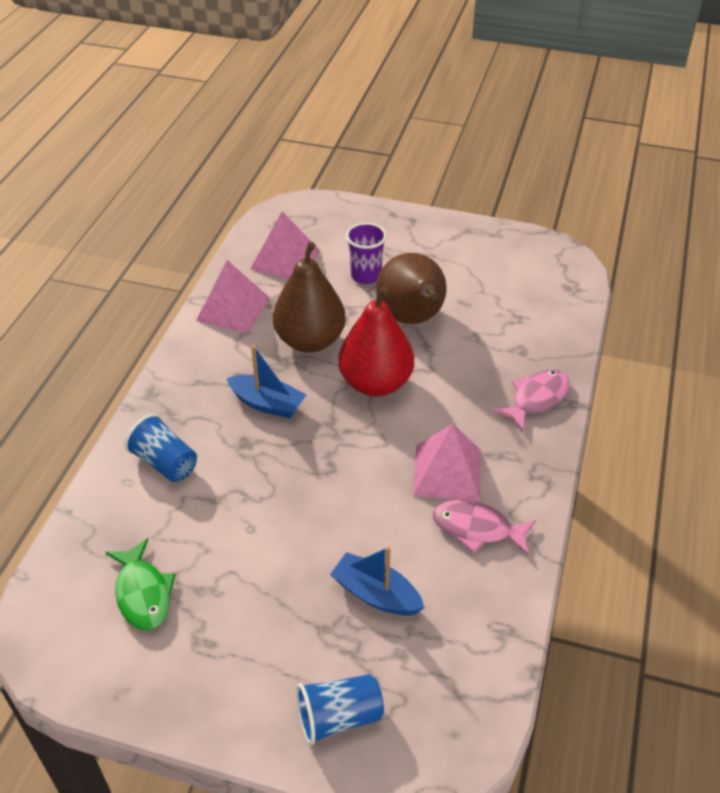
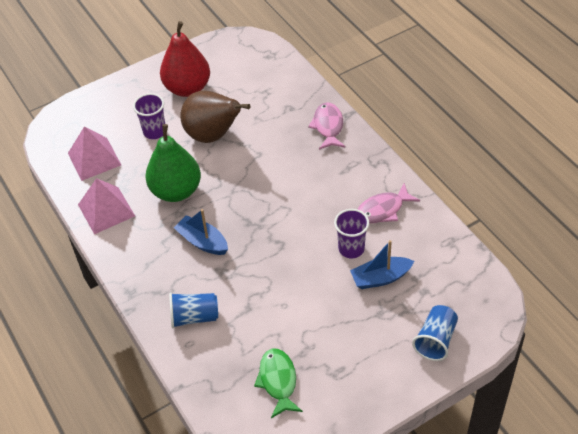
camera: 45 degrees left, 5 degrees up
(143, 593) = (278, 381): green fish -> green fish turned 120 degrees counterclockwise
(267, 404) = (203, 242): blue boat -> blue boat turned 120 degrees counterclockwise
(310, 341) = (176, 191): brown pear -> green pear
(375, 383) = (242, 184): red pear -> red pear (187, 88)
(389, 537) = (351, 249): none -> purple cup
(447, 472) = (336, 196): pink pyramid -> none

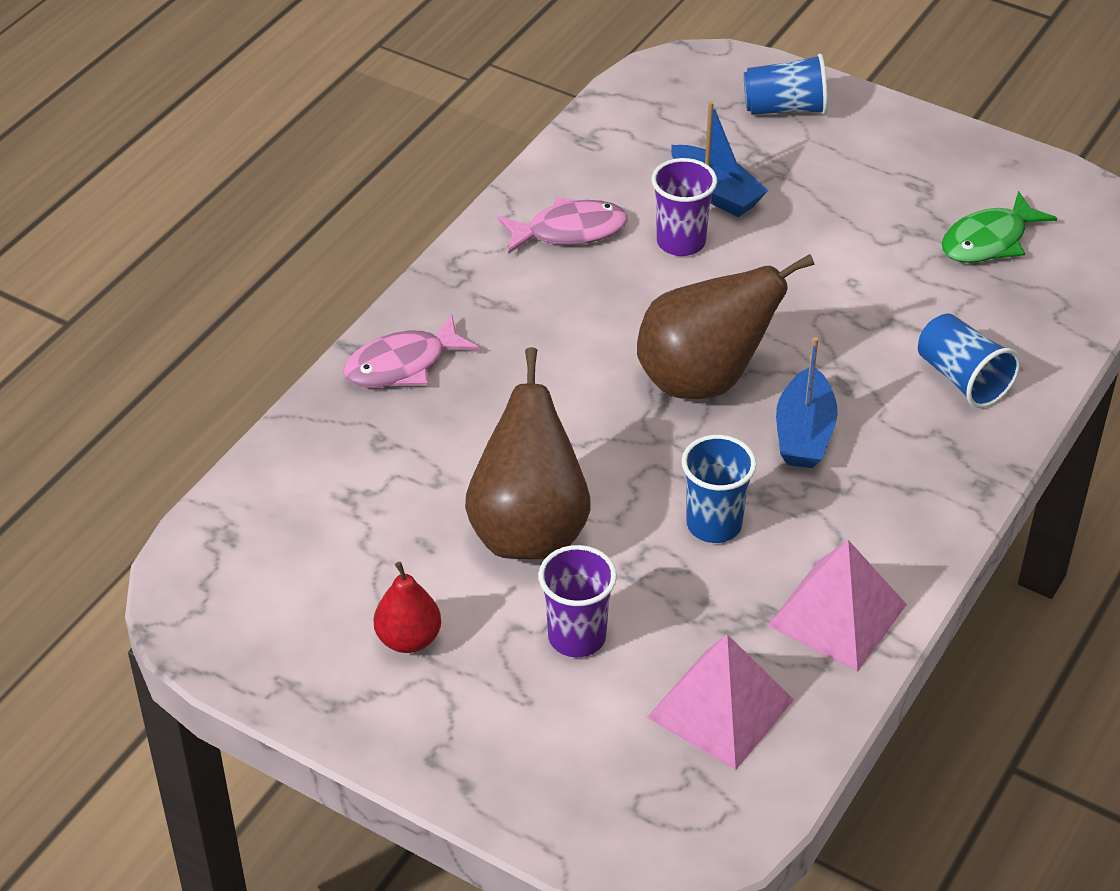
camera: 120 degrees left, 5 degrees down
(176, 191) = (714, 525): green pear -> blue cup
(187, 88) = (408, 639): red pear -> red pear, size x0.52
(256, 220) = (703, 380): none -> brown pear
(383, 210) = (569, 231): pink fish -> pink fish turned 45 degrees counterclockwise

